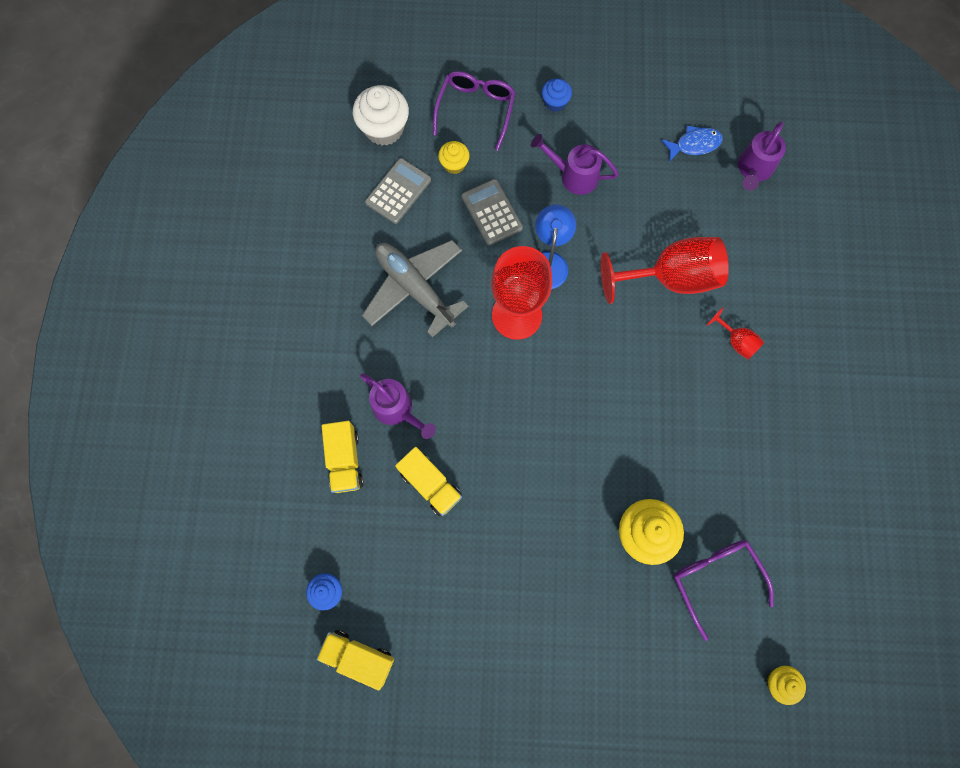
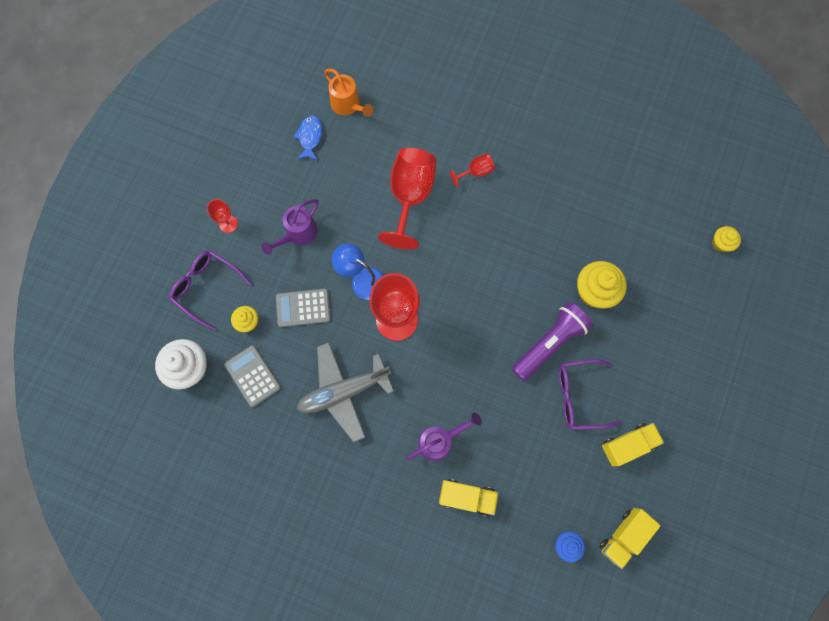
camera: 70 degrees left, 0 degrees up
(430, 484) = (508, 435): yellow truck -> yellow truck (627, 445)
(555, 102) = (228, 224): blue cupcake -> red goblet
(556, 498) = (549, 343): none -> purple flashlight
(715, 578) = (640, 256): purple glasses -> purple glasses (579, 396)
(753, 170) = (348, 106): purple watering can -> orange watering can

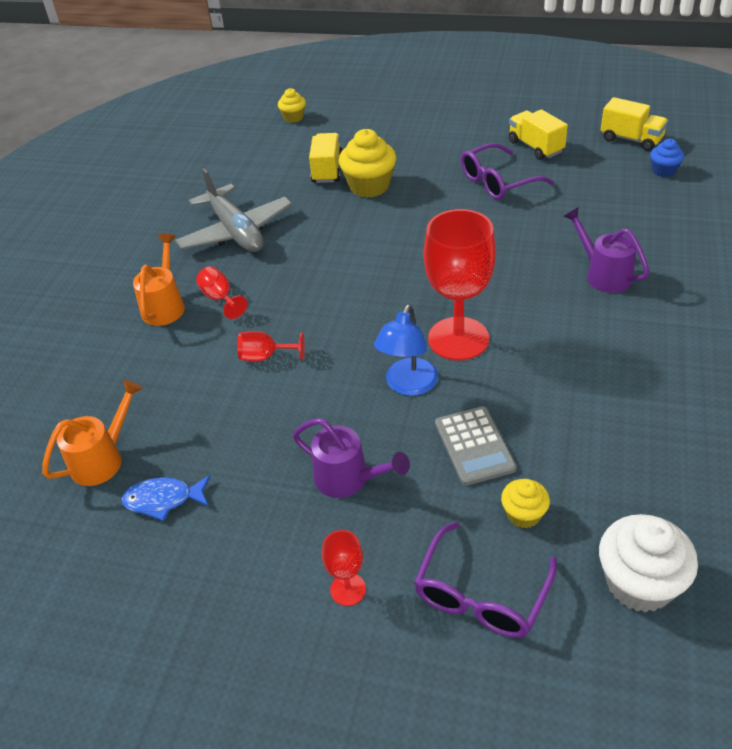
camera: 95 degrees left, 30 degrees down
(252, 376) = (611, 487): grey calculator -> none
(343, 391) = (584, 374): grey plane -> grey plane (236, 231)
(410, 197) = (265, 356): red goblet -> red goblet, size x0.46
(467, 497) = (658, 243): yellow truck -> yellow truck (327, 170)
(477, 137) = (165, 305): none -> orange watering can
(549, 343) = (443, 209): purple flashlight -> none
(579, 396) = (497, 182): purple glasses -> purple glasses turned 75 degrees clockwise

